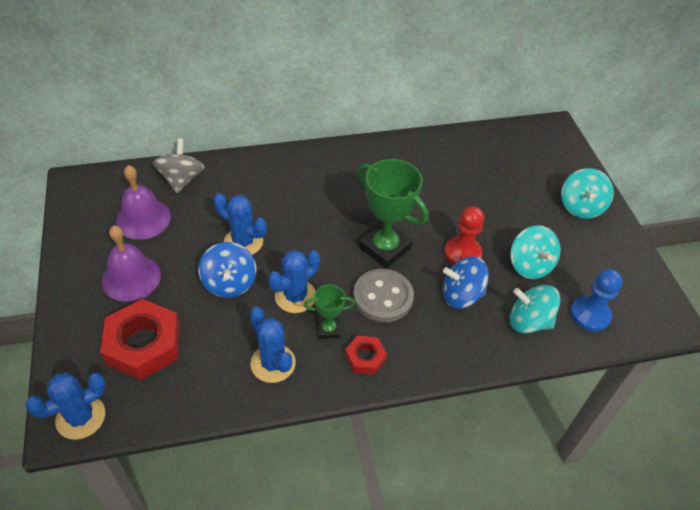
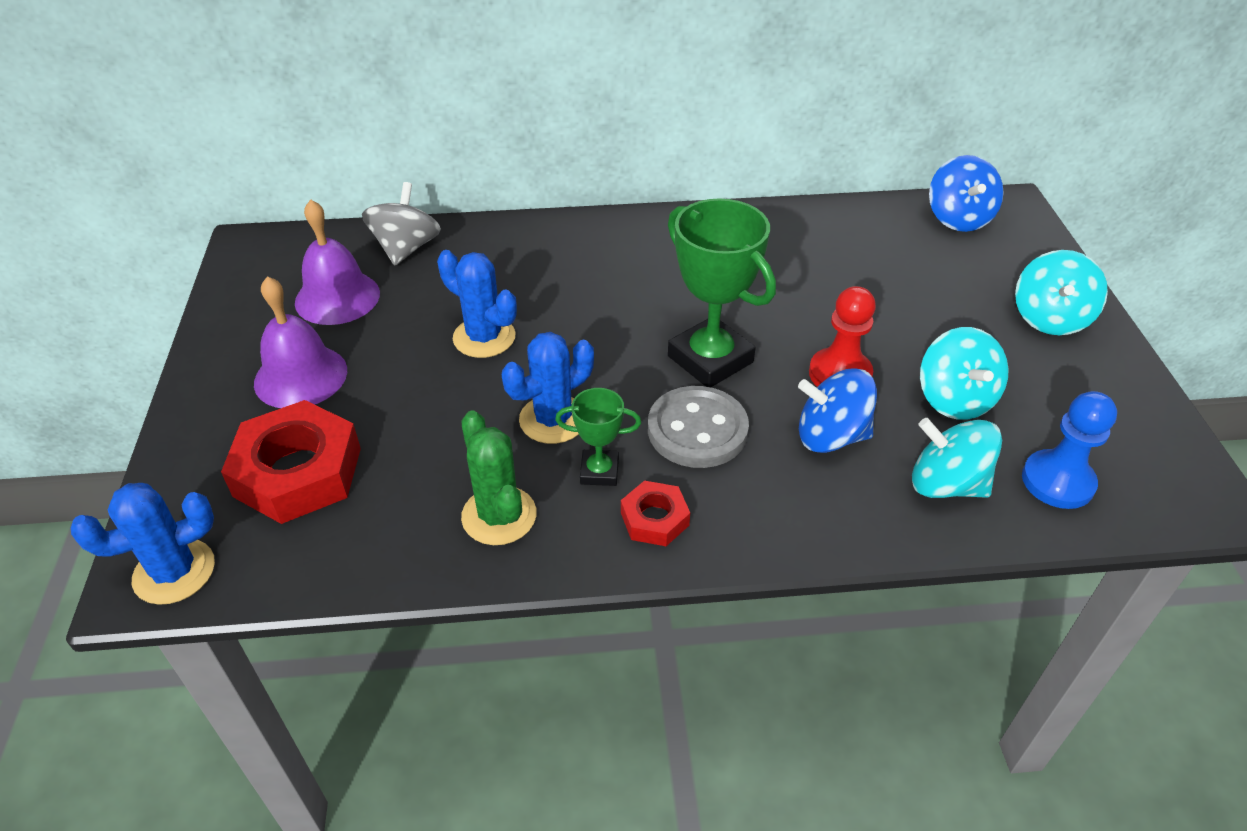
camera: 10 degrees right, 5 degrees down
(229, 283) = (451, 393): blue spinning top -> blue spinning top (958, 218)
(273, 363) = (499, 516): blue cactus -> green cactus

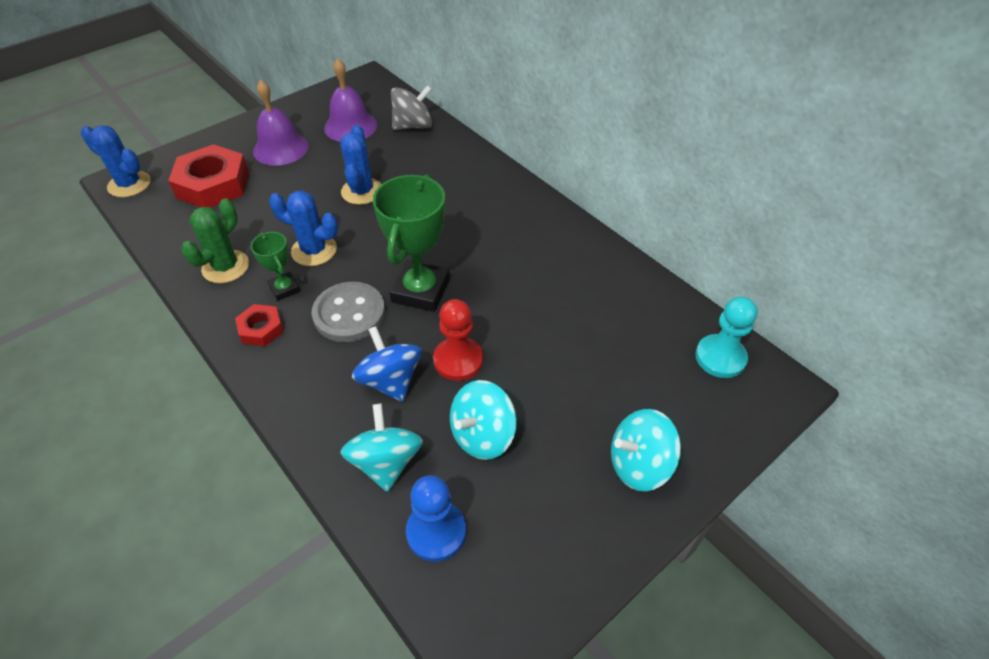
camera: 55 degrees right, 5 degrees up
(958, 218) = (720, 357): blue spinning top -> turquoise pawn

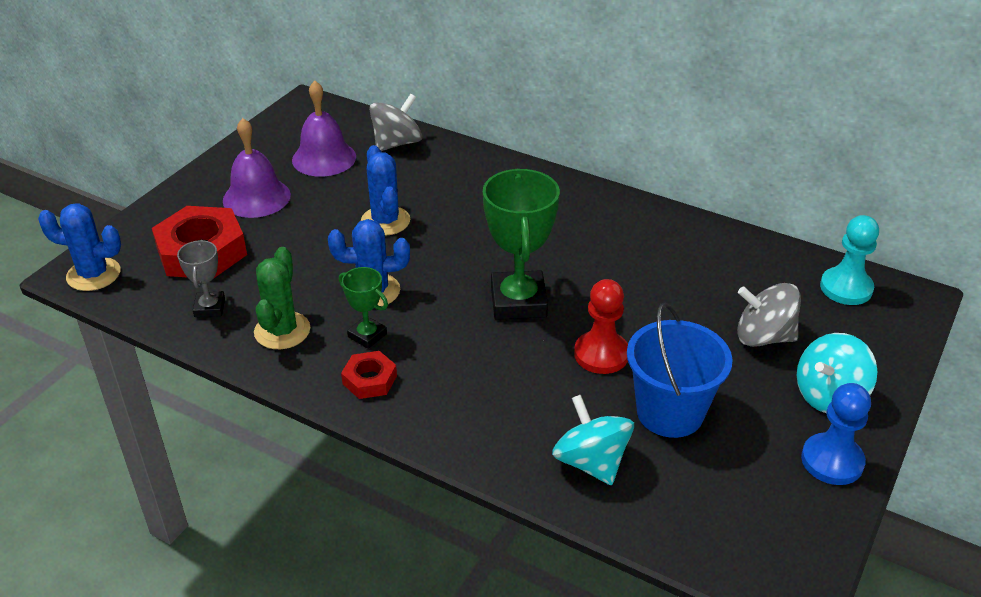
camera: 20 degrees left, 10 degrees down
(188, 233) = (209, 307): none -> grey trophy
(349, 314) = (457, 341): grey button -> none
(390, 380) = (545, 390): blue spinning top -> none
(436, 532) = (681, 505): blue pawn -> blue pawn (832, 461)
(483, 435) = (670, 412): turquoise spinning top -> blue bucket
(612, 385) = (763, 337): none -> grey spinning top

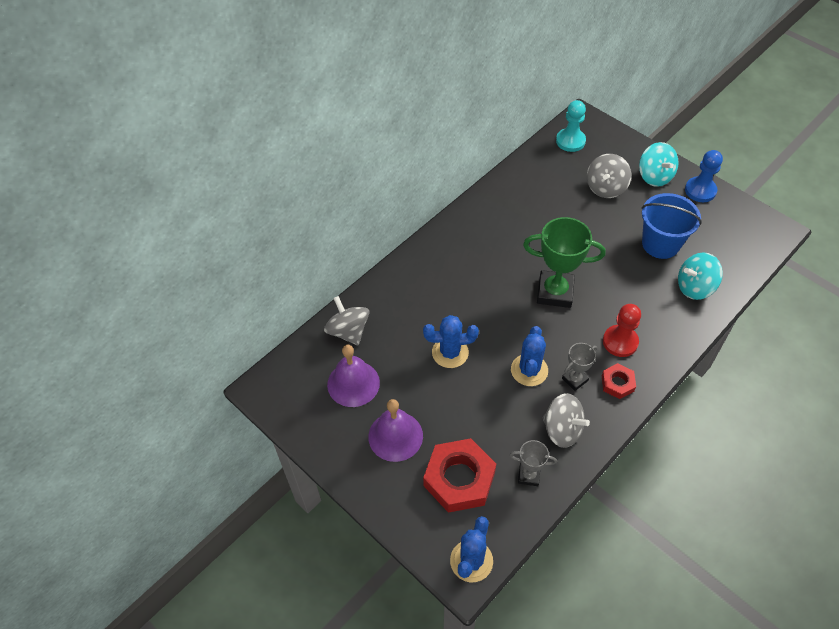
camera: 75 degrees left, 15 degrees up
(282, 331) = (562, 429): green cactus -> grey spinning top
(367, 335) = (575, 379): green trophy -> grey trophy
(601, 354) = (610, 262): red pawn -> red pawn (620, 342)

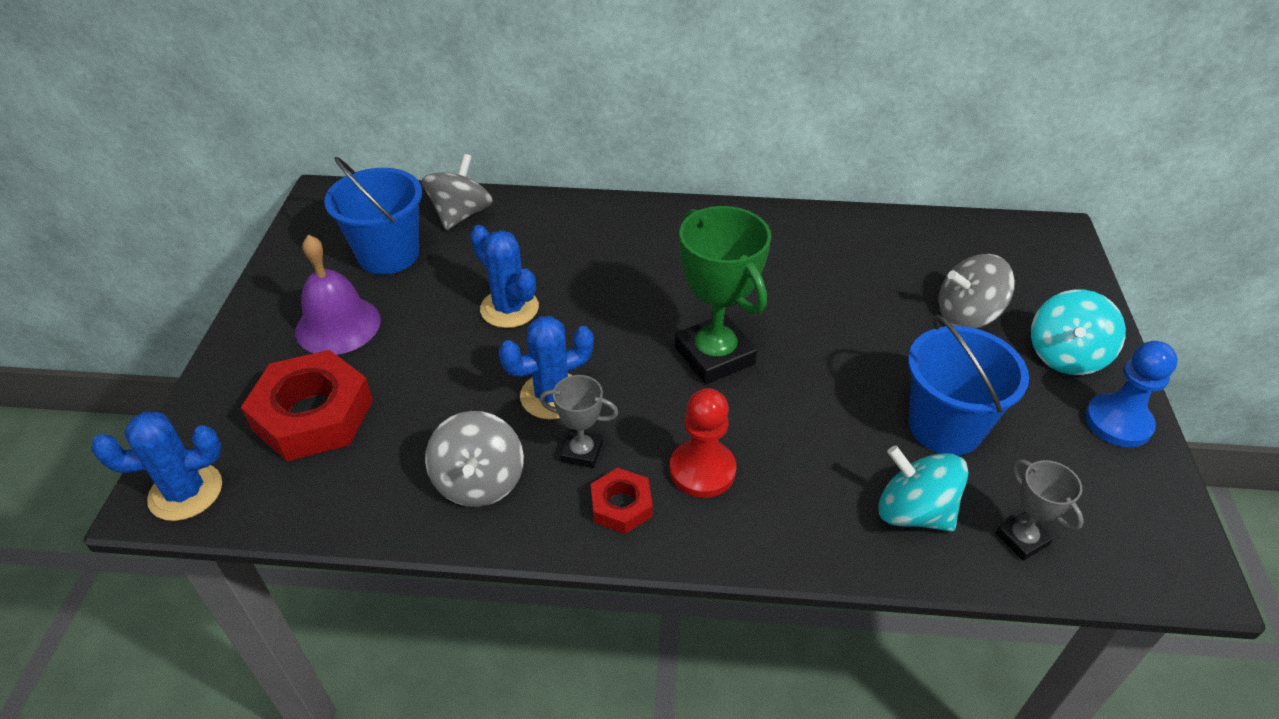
camera: 50 degrees right, 10 degrees down
(353, 383) = (388, 255): purple bell -> blue bucket
(528, 475) = (370, 483): grey trophy -> grey trophy (1022, 539)
(570, 141) = (998, 242): turquoise pawn -> none

